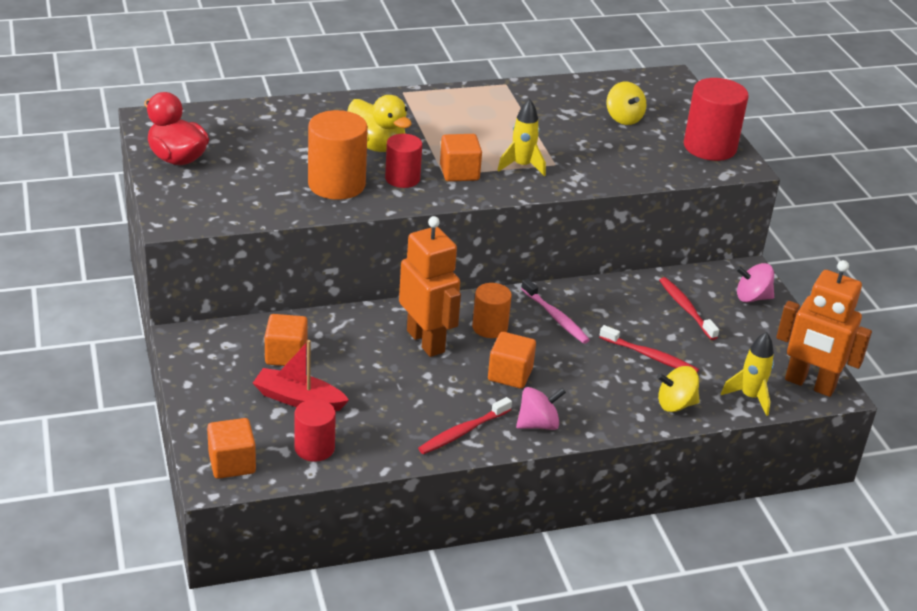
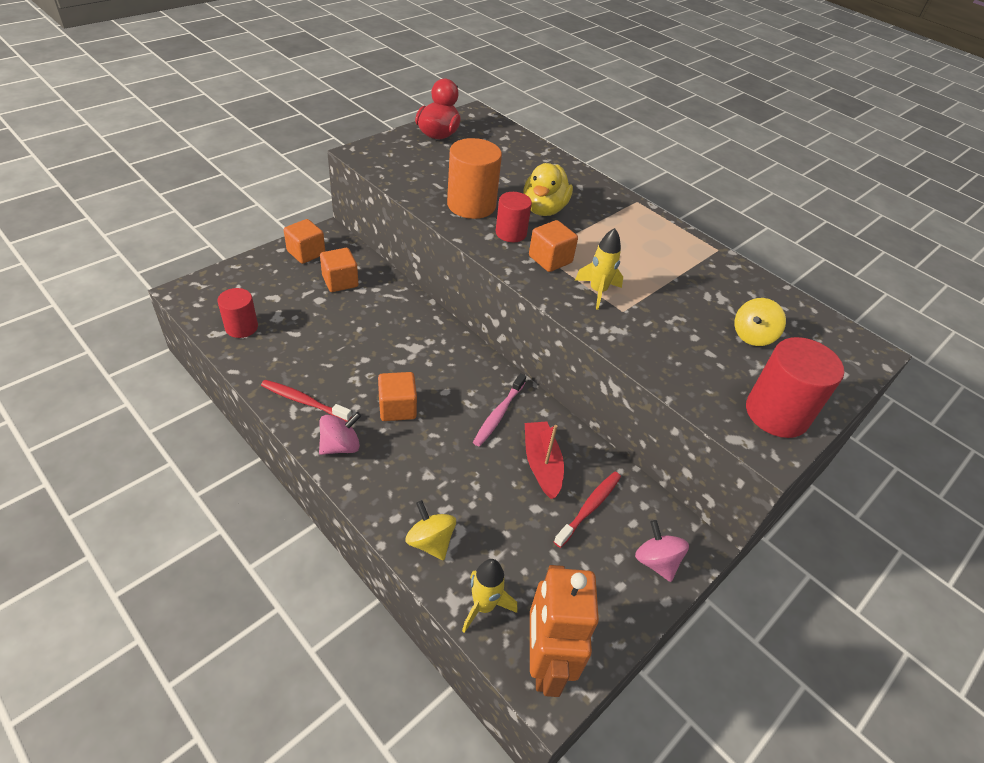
camera: 60 degrees right, 10 degrees up
(232, 463) = (205, 294): orange cube -> orange cube (306, 253)
(298, 399) = (293, 302): red boat -> red boat (541, 464)
(426, 341) = (407, 346): orange robot -> none
(490, 327) = (452, 377): orange cylinder -> none
(538, 424) = (340, 446): pink spinning top -> pink spinning top turned 75 degrees counterclockwise
(650, 356) = (492, 499): red toothbrush -> none

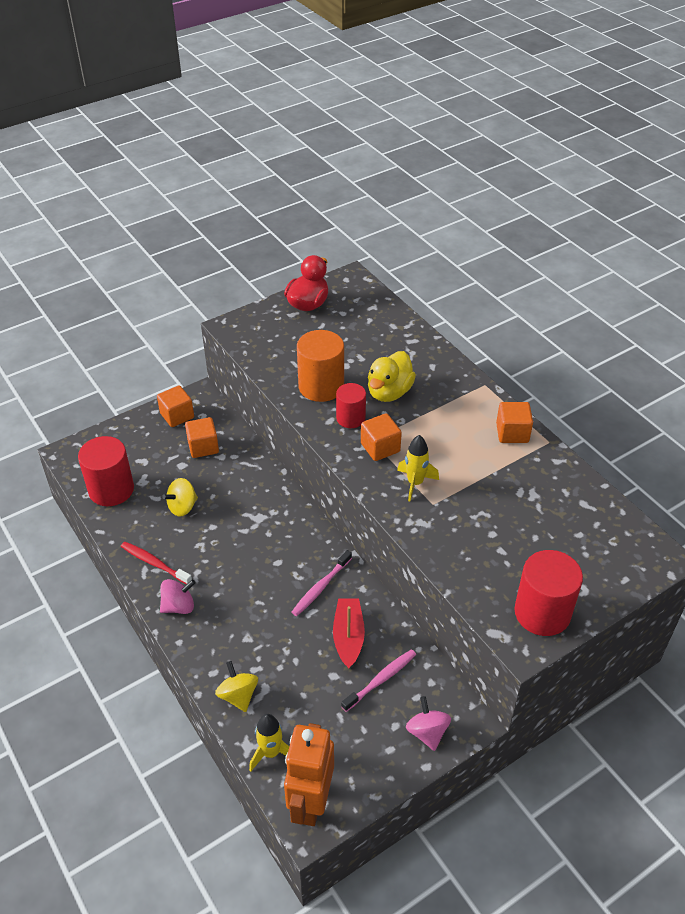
camera: 15 degrees right, 0 degrees up
(241, 327) = (111, 489): red cylinder -> red cylinder, size x1.62
(397, 408) = (232, 575): orange cube -> orange cube (512, 433)
(589, 508) = (381, 680): red toothbrush -> pink toothbrush
(752, 336) = (549, 535): yellow spinning top -> yellow spinning top (182, 507)

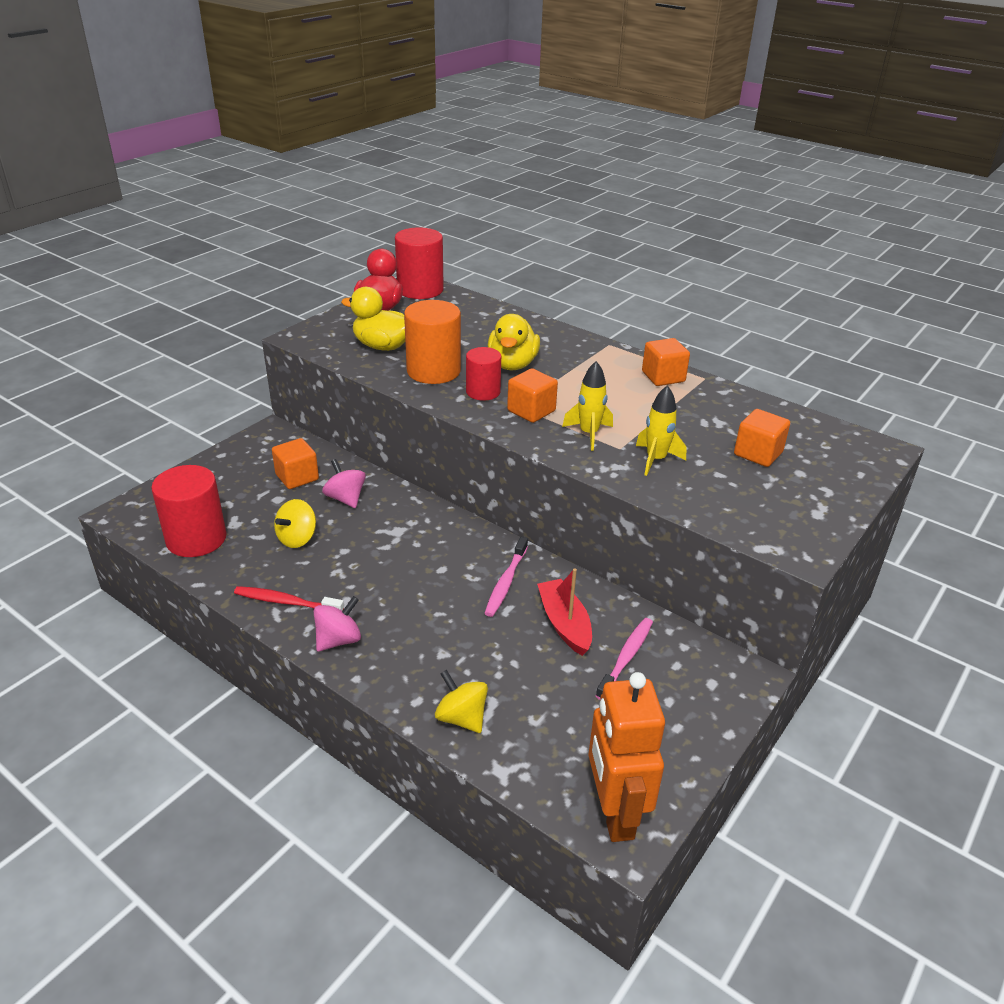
camera: 20 degrees left, 10 degrees down
(177, 416) = (251, 454): orange cube -> orange cube (758, 453)
(271, 752) = (535, 770): yellow rocket -> yellow rocket (656, 460)
(292, 350) = (382, 346): none -> yellow duck
(427, 732) = (709, 698): pink spinning top -> pink spinning top (345, 498)
(542, 612) = (800, 519): red cylinder -> red cylinder (420, 290)

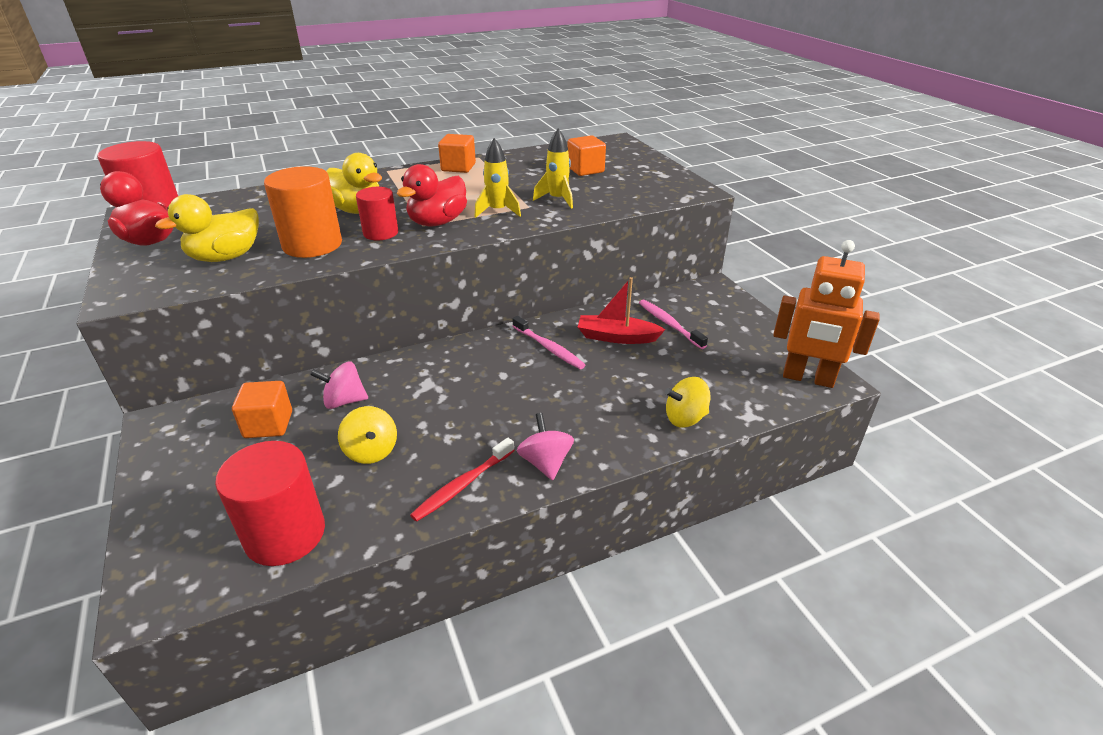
camera: 60 degrees left, 0 degrees up
(531, 411) = (437, 222): orange cube -> red duck

